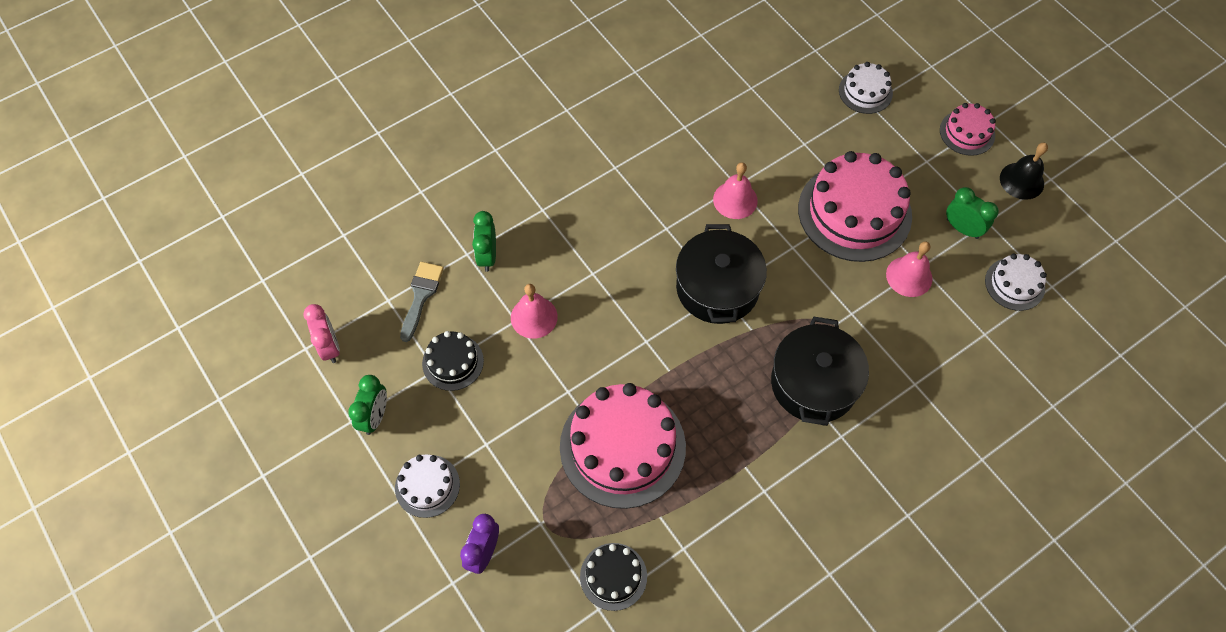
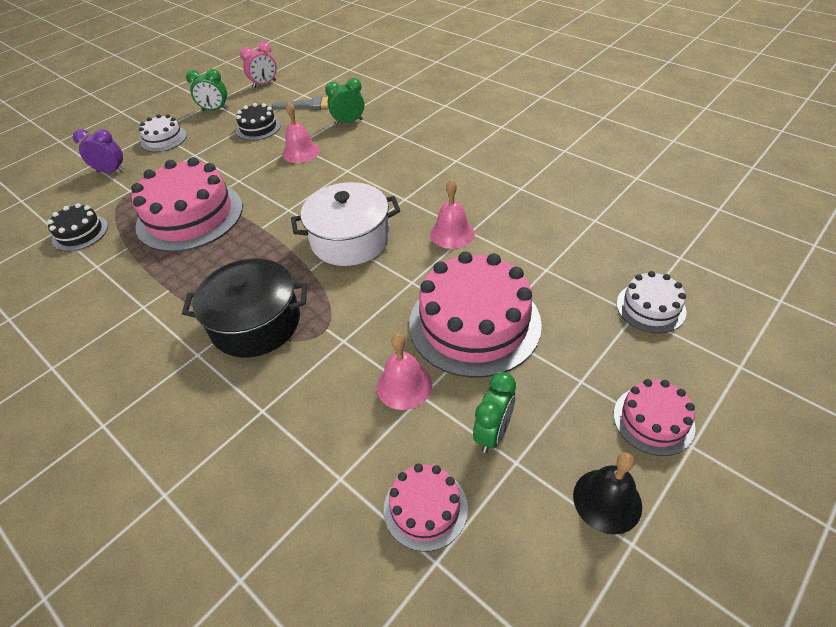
camera: 80 degrees right, 15 degrees down
(717, 288) = (350, 240): black pot -> white pot
(1014, 284) = (425, 508): white cake -> pink cake

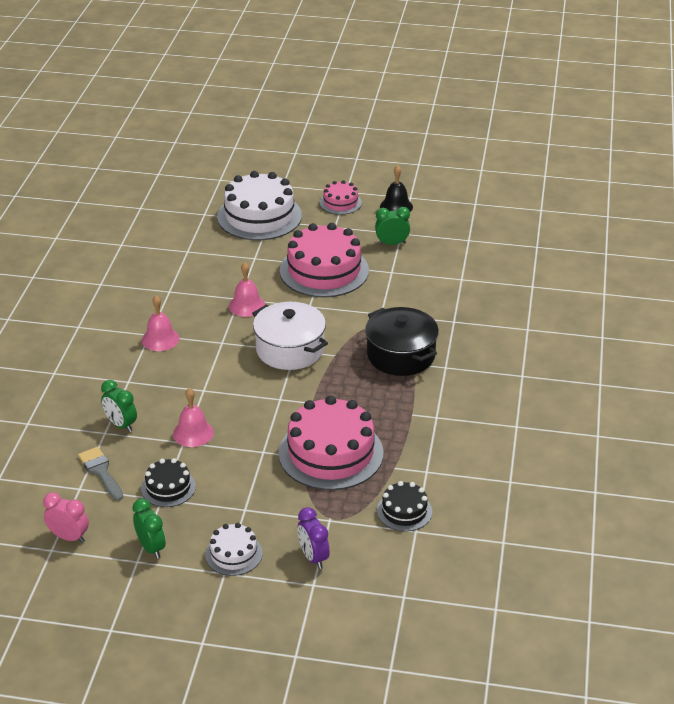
camera: 125 degrees left, 10 degrees down
(404, 385) = (390, 279): pink bell -> pink bell (160, 339)
(425, 508) = (449, 250): pink cake -> none
(650, 307) = (259, 216): white cake -> white cake, size x1.98

